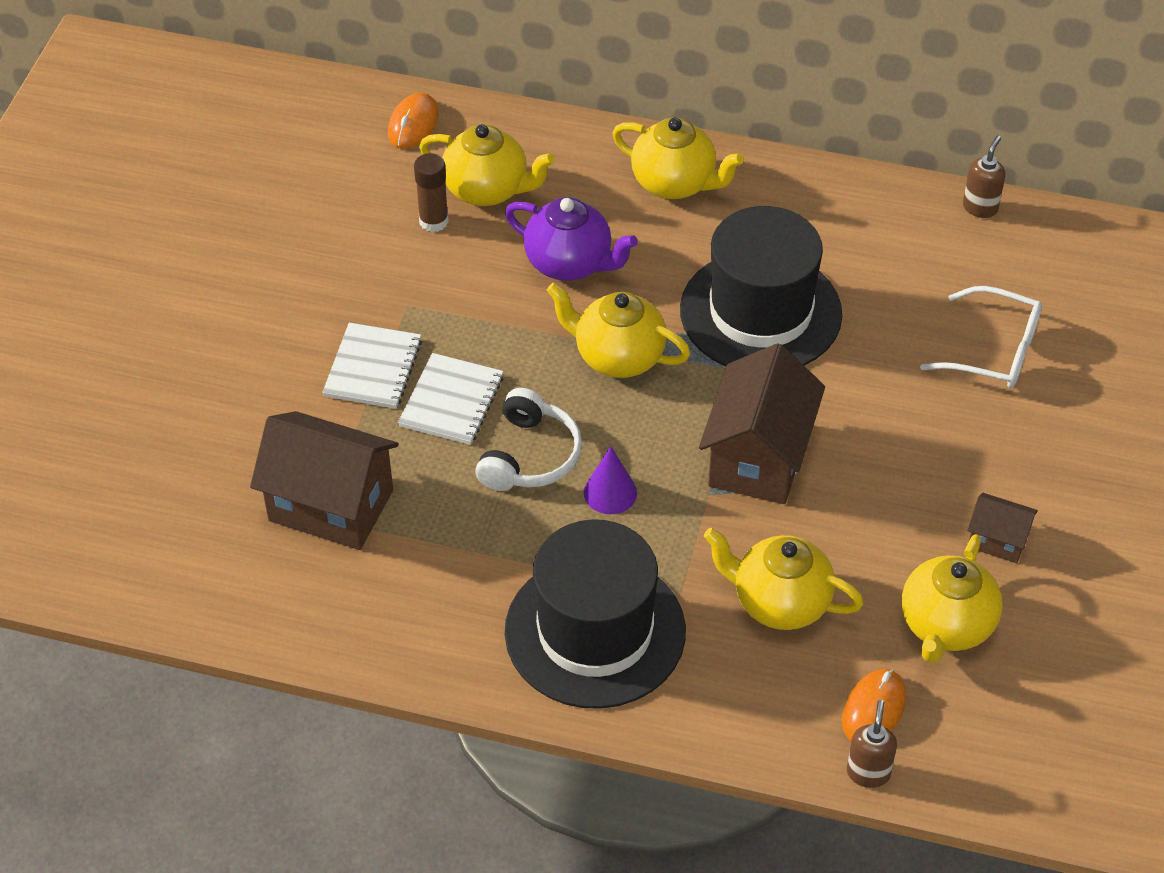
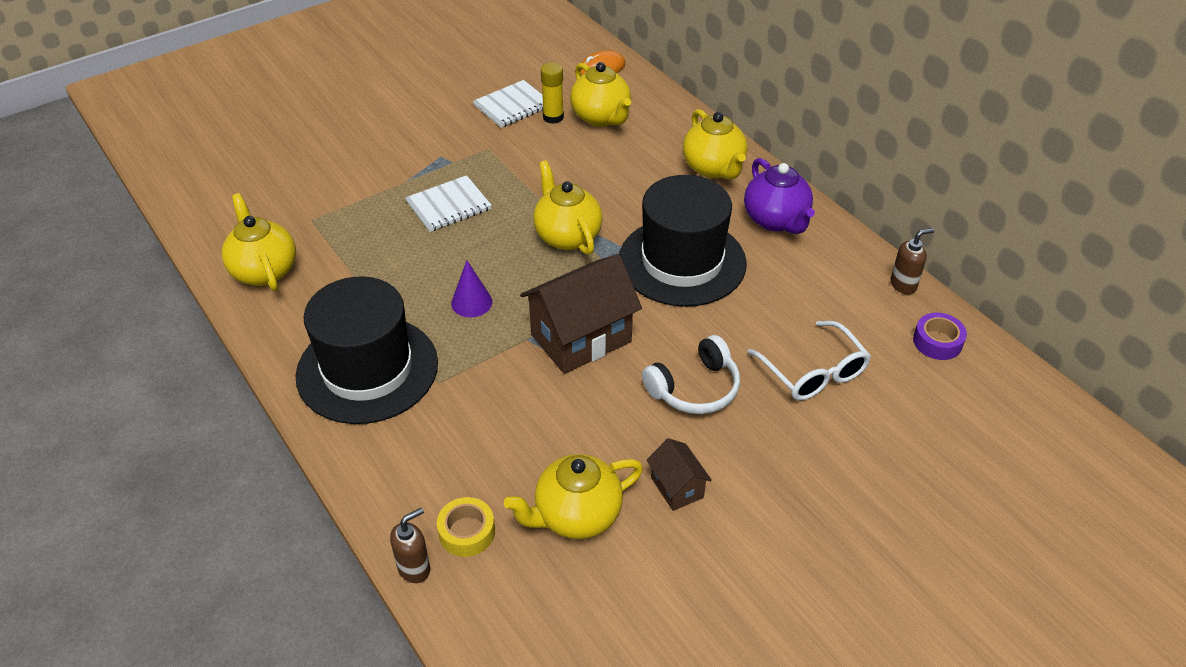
camera: 40 degrees right, 5 degrees down
(331, 505) = (323, 218): brown house -> none
(372, 368) = (431, 167): white notebook -> white notebook (512, 106)
(434, 221) = (553, 117): brown glue stick -> yellow glue stick
(530, 456) = (453, 257): white headphones -> white headphones (695, 388)
(570, 263) = (600, 175): purple teapot -> purple teapot (776, 220)
(779, 602) = (490, 427): yellow teapot -> yellow teapot (264, 271)
(873, 709) = (467, 532): orange mouse -> yellow tape
(1063, 250) = (937, 342): none -> purple tape

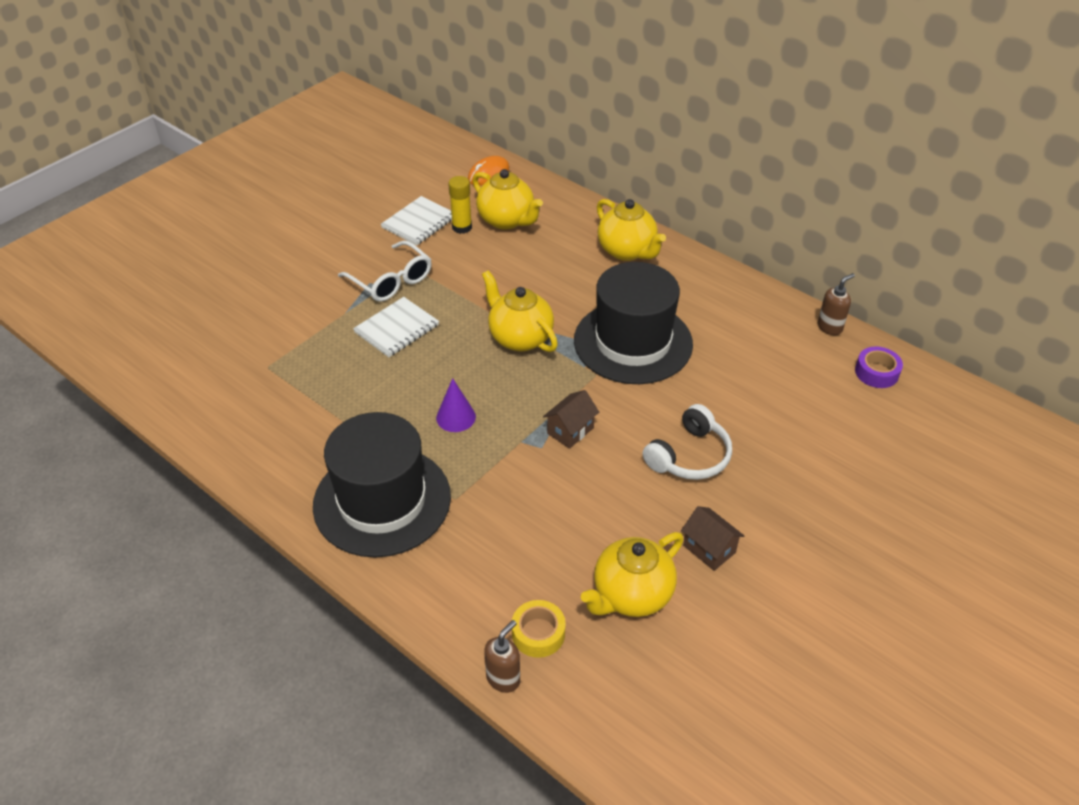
camera: 15 degrees left, 0 degrees up
(264, 271) = (240, 425): yellow teapot -> none
(581, 338) = (570, 431): brown house -> brown house, size x0.50
(776, 220) = (700, 289): purple teapot -> none
(813, 372) = (785, 420): white glasses -> white glasses (391, 281)

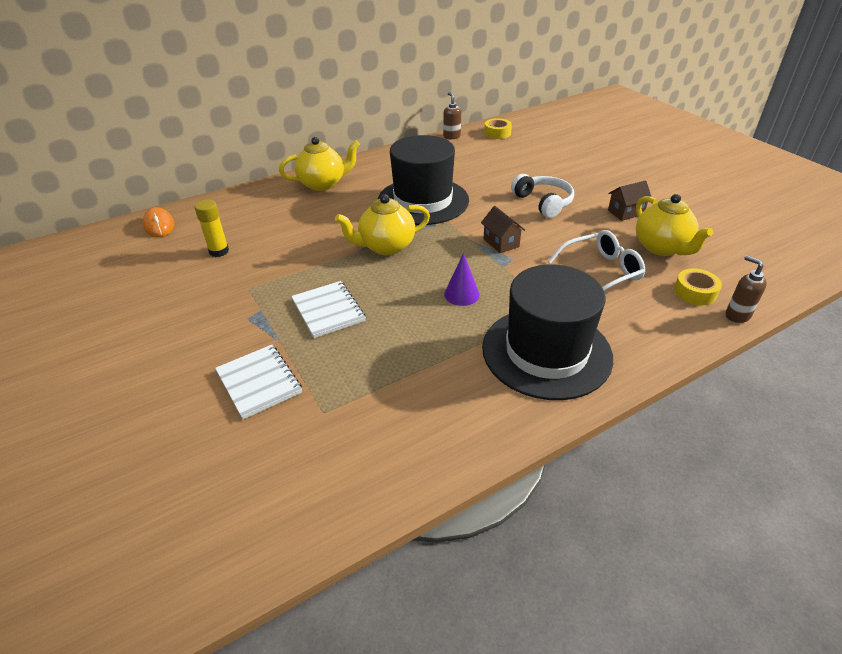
camera: 70 degrees left, 5 degrees down
(391, 281) = (257, 303): white glasses -> white glasses (601, 271)
(419, 222) = (186, 274): white notebook -> white notebook (259, 382)
(507, 220) = (233, 227): yellow teapot -> none
(876, 372) = (497, 133): purple tape -> yellow tape

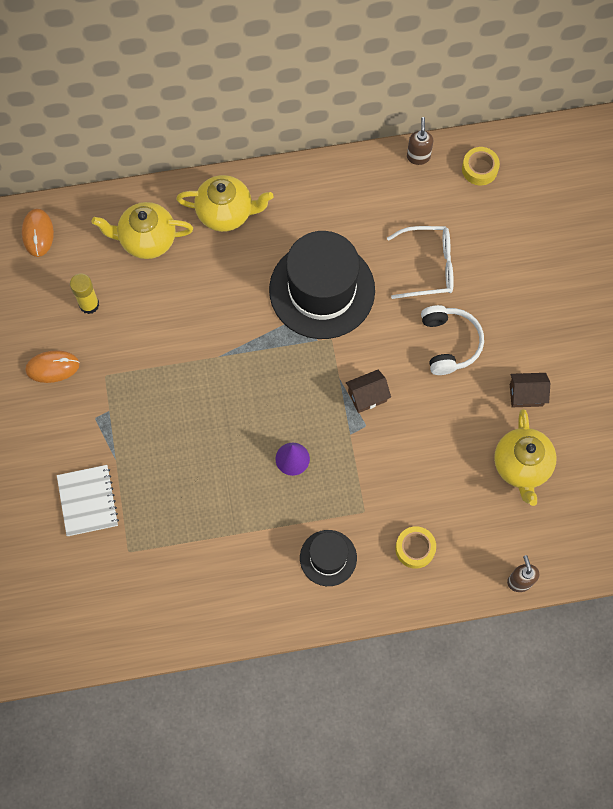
camera: 20 degrees right, 30 degrees up
(191, 296) = (52, 367): none -> orange mouse
(328, 310) = (166, 435): white notebook -> none
(386, 247) = (251, 359): yellow teapot -> yellow teapot (147, 240)
(501, 243) = (367, 396): brown house -> brown house turned 75 degrees clockwise
(546, 352) = (328, 558): black hat -> black hat, size x0.51
(601, 271) = (439, 477): white glasses -> white glasses (428, 266)
(695, 292) = (505, 539): yellow tape -> yellow tape (415, 549)

